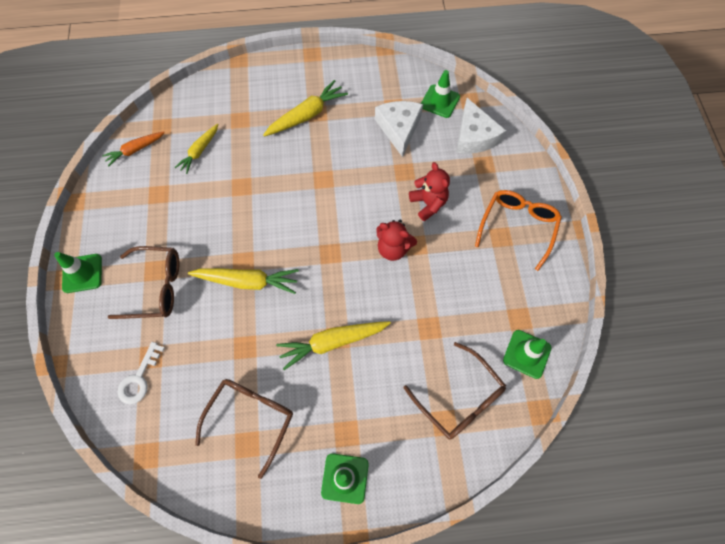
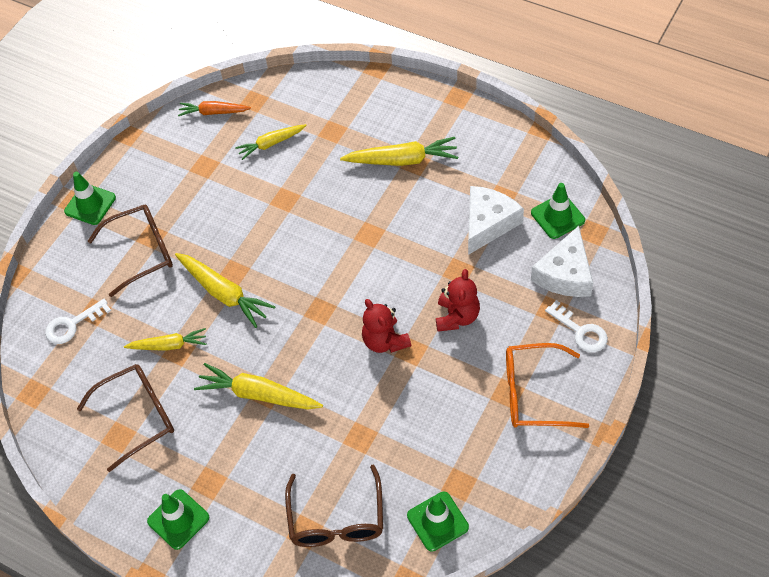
camera: 40 degrees right, 10 degrees down
(156, 287) = (141, 252): brown glasses -> brown glasses turned 60 degrees counterclockwise
(234, 347) = (169, 345): none -> yellow carrot
(513, 169) = (580, 331): none -> white key
(517, 227) = (534, 393): orange glasses -> orange glasses turned 150 degrees counterclockwise

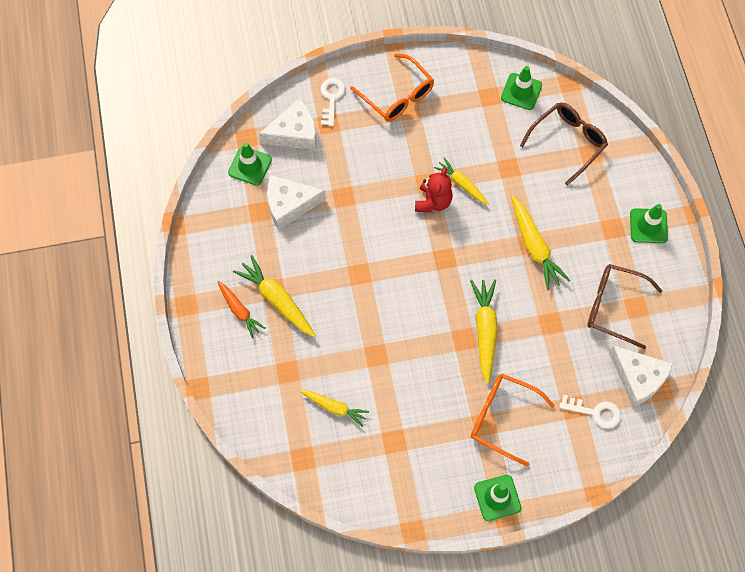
camera: 135 degrees left, 10 degrees up
(61, 382) = (638, 378): none -> white cheese
(141, 252) = (502, 418): brown glasses -> orange glasses
(169, 345) = (552, 332): yellow carrot -> yellow carrot (462, 184)
(214, 112) = (338, 481): orange carrot -> orange carrot (239, 311)
(457, 317) = (379, 173): red teddy bear -> none

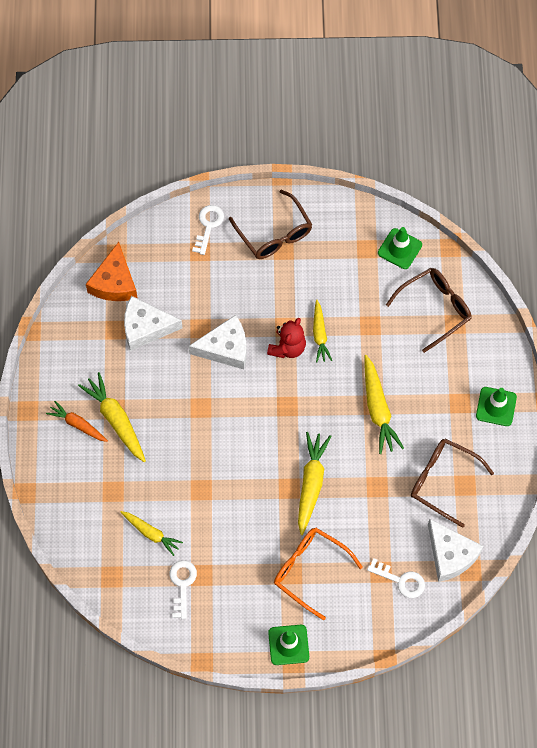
camera: 10 degrees right, 0 degrees up
(239, 311) = (78, 424): orange carrot -> orange carrot turned 150 degrees clockwise
(250, 166) = (114, 282): green traffic cone -> orange cheese
(294, 133) = (164, 255): white cheese -> white cheese (225, 348)
(376, 454) = (182, 584): none -> white key
(397, 96) = (274, 233): orange glasses -> brown glasses
(462, 184) = (320, 334): yellow carrot -> yellow carrot turned 150 degrees counterclockwise

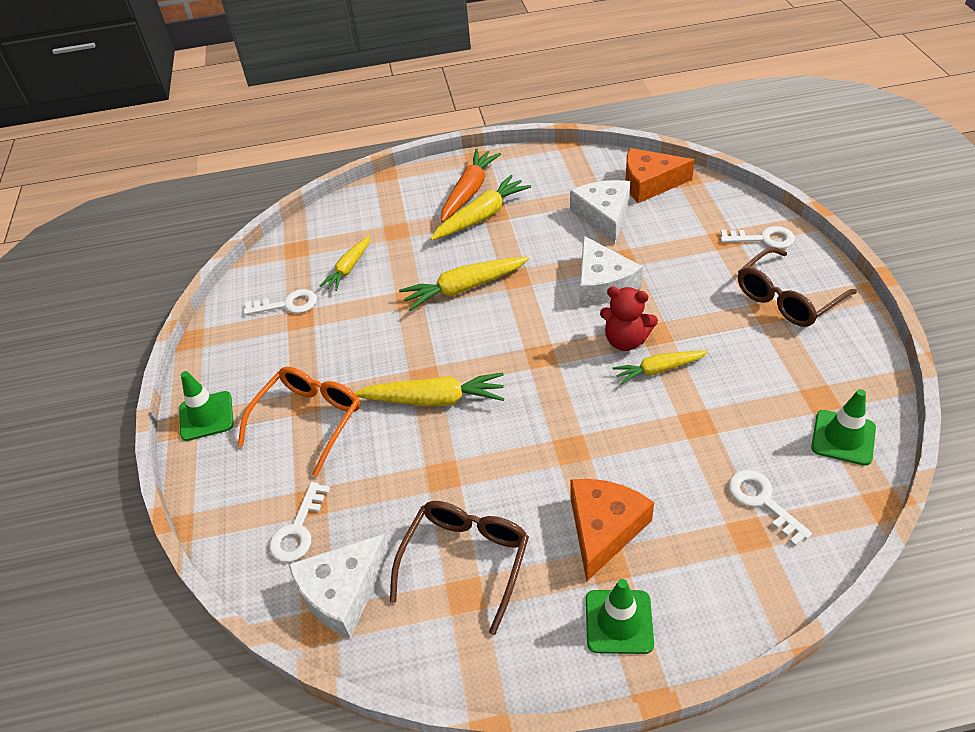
camera: 85 degrees right, 20 degrees down
(78, 424) = (469, 192): orange carrot -> orange carrot, size x1.54
(378, 409) = (565, 455): yellow carrot -> yellow carrot (464, 288)
(435, 309) = (762, 501): brown glasses -> white key
(436, 399) = (604, 529): none -> orange cheese

